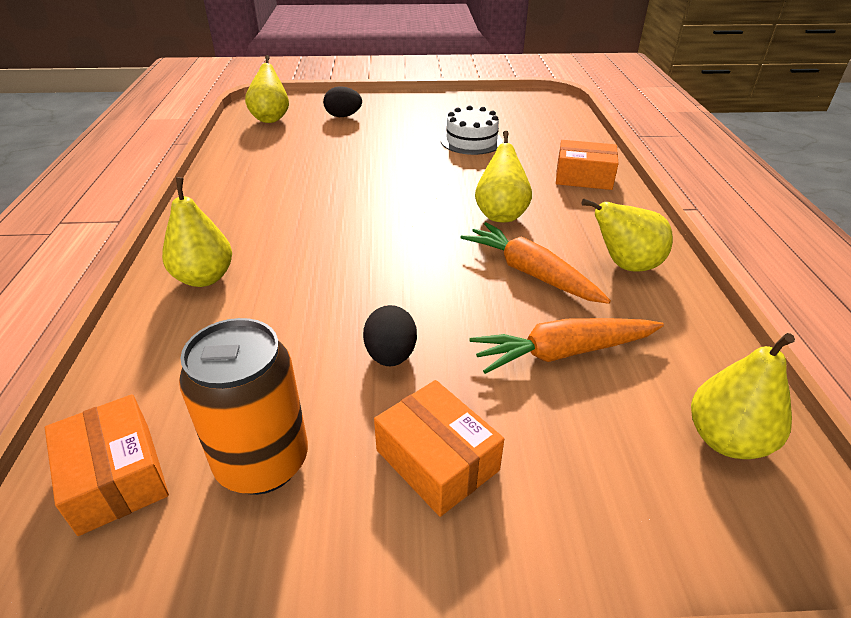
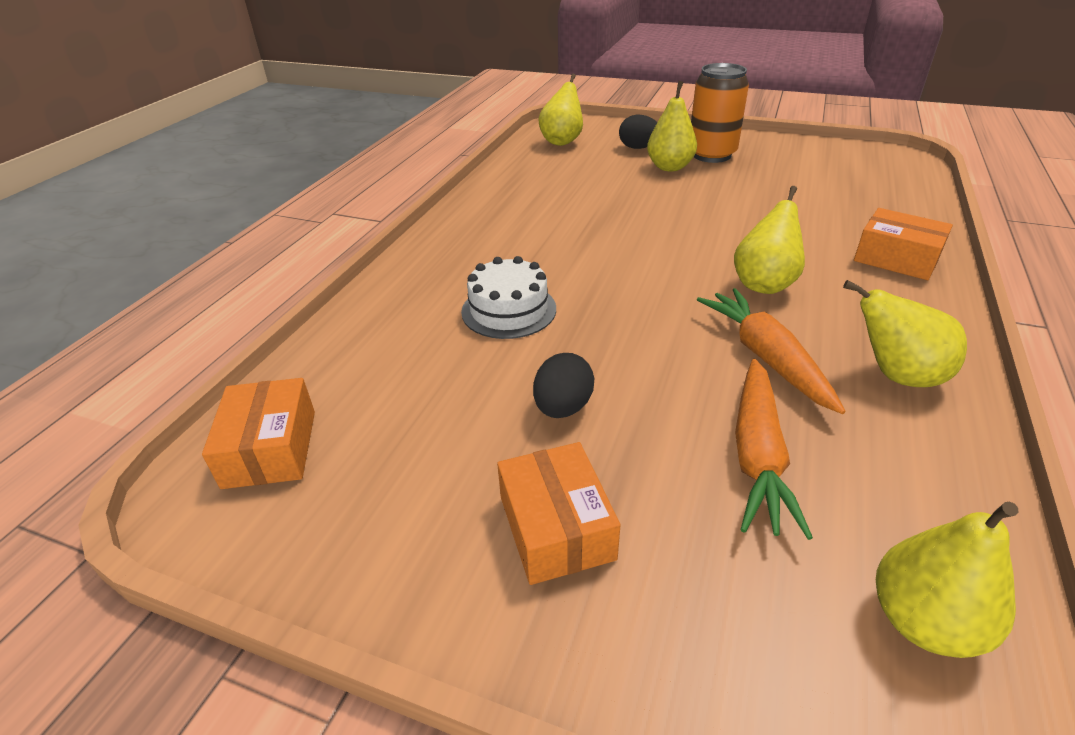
camera: 25 degrees right, 0 degrees up
(204, 278) = (425, 288): yellow pear -> yellow pear (669, 167)
(262, 462) = (392, 475): orange can -> orange can (711, 155)
(471, 141) = (772, 194): white cake -> white cake (509, 310)
(562, 353) = (758, 456): orange carrot -> orange carrot turned 90 degrees counterclockwise

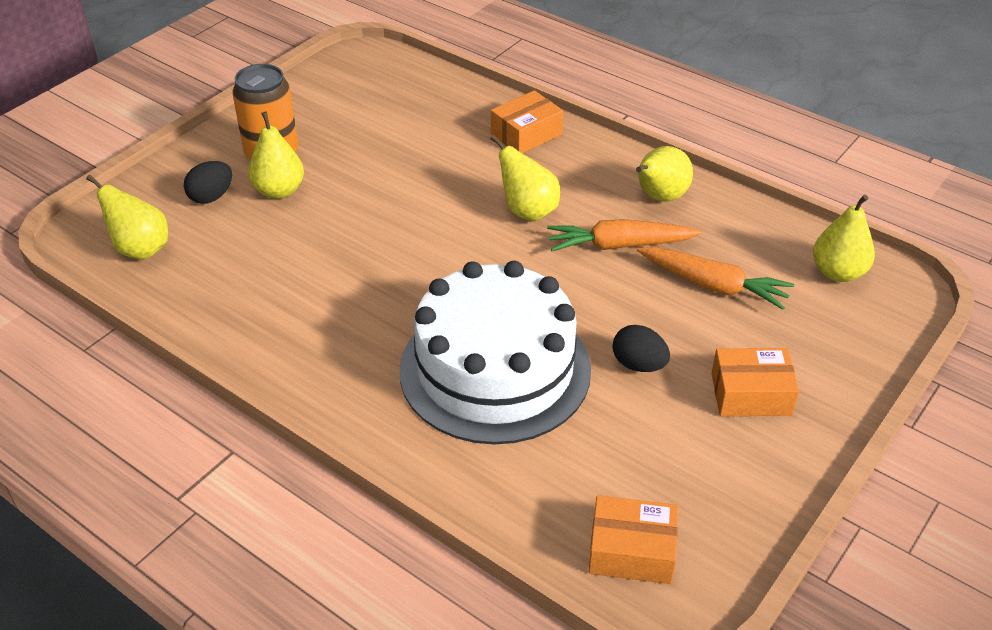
camera: 75 degrees left, 5 degrees up
(509, 310) = (495, 369): white cake -> white cake, size x2.13

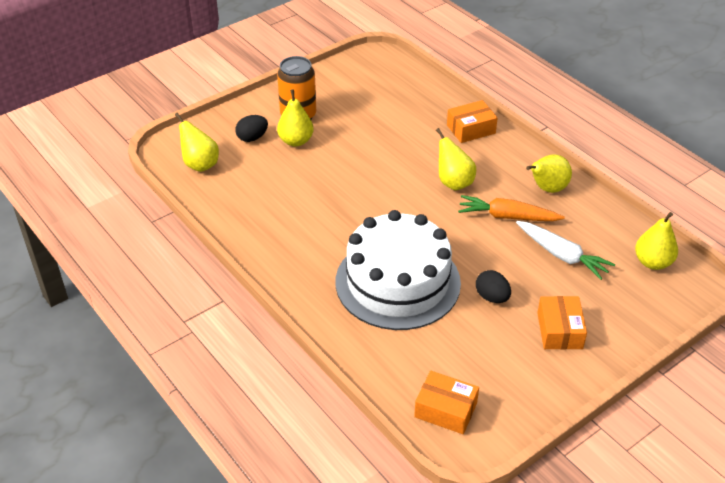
camera: 15 degrees right, 0 degrees up
(714, 286) = (562, 255): orange carrot -> white carrot
(751, 394) = (559, 330): orange box -> orange box turned 75 degrees clockwise

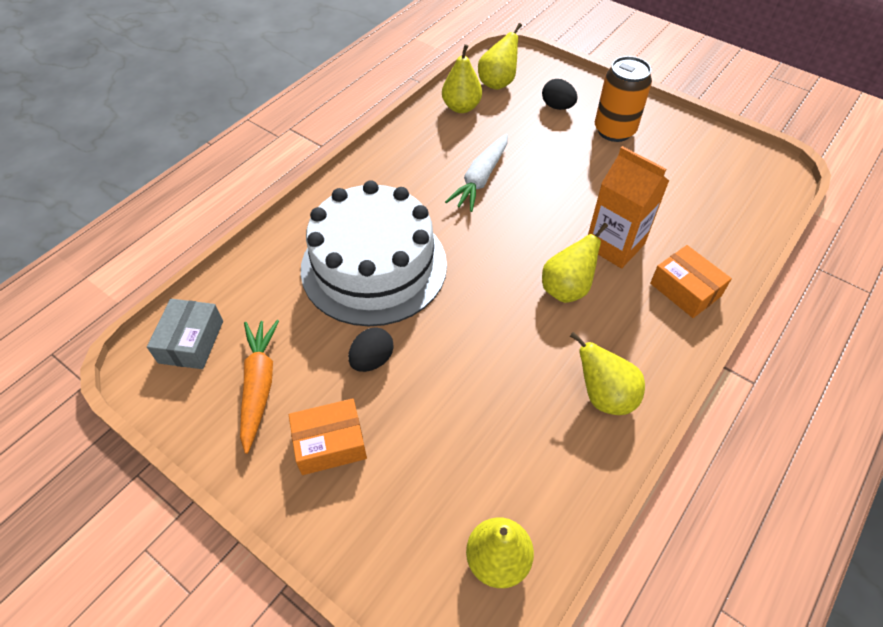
camera: 75 degrees right, 10 degrees up
(296, 141) = (570, 138): yellow pear -> yellow pear (461, 107)
(420, 149) = (614, 245): none -> orange carton
(445, 410) = (191, 342): orange box -> grey box
(507, 216) = (525, 356): orange carrot -> orange carrot (259, 385)
(562, 255) = (472, 431): white carrot -> white carrot (480, 179)

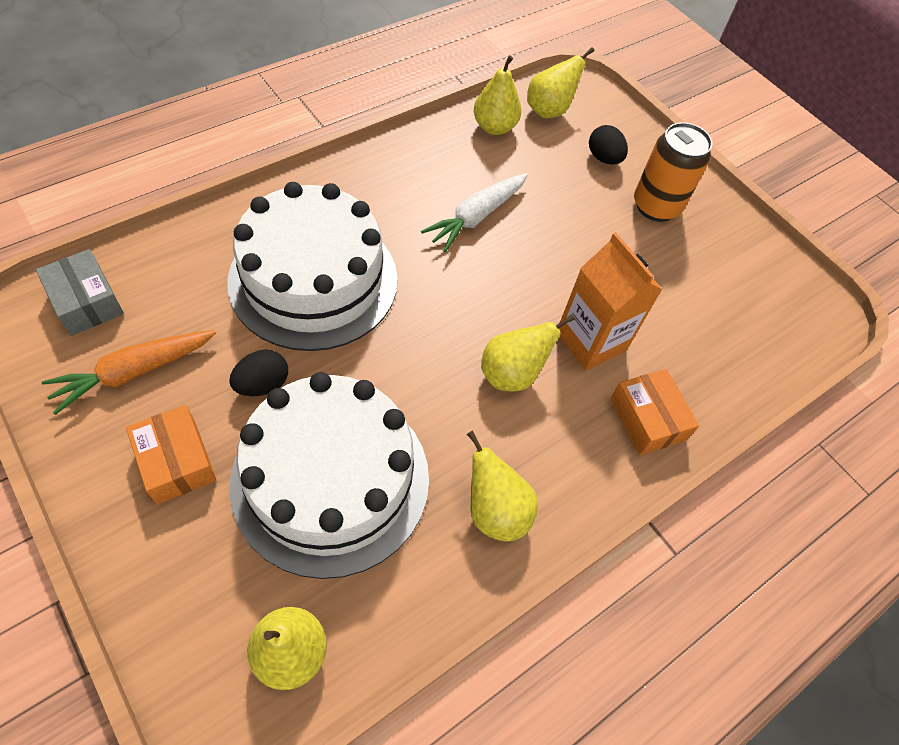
camera: 10 degrees right, 5 degrees up
(191, 342) = (86, 302): grey box -> grey box turned 60 degrees counterclockwise
(259, 385) = (133, 372): orange carrot -> orange carrot turned 135 degrees counterclockwise
(330, 443) = (176, 461): orange box -> orange box turned 60 degrees clockwise
(463, 415) = (331, 479): none -> white cake

